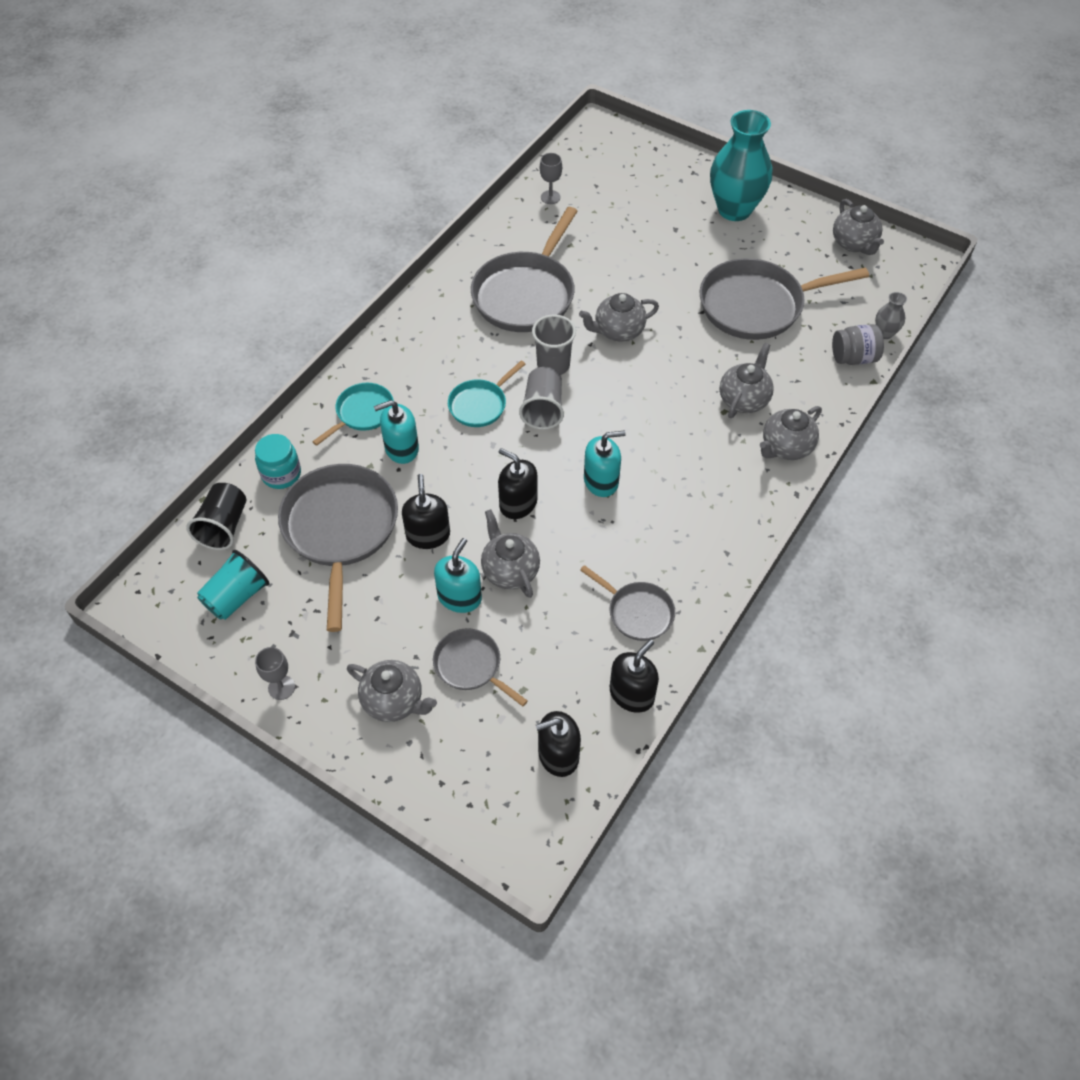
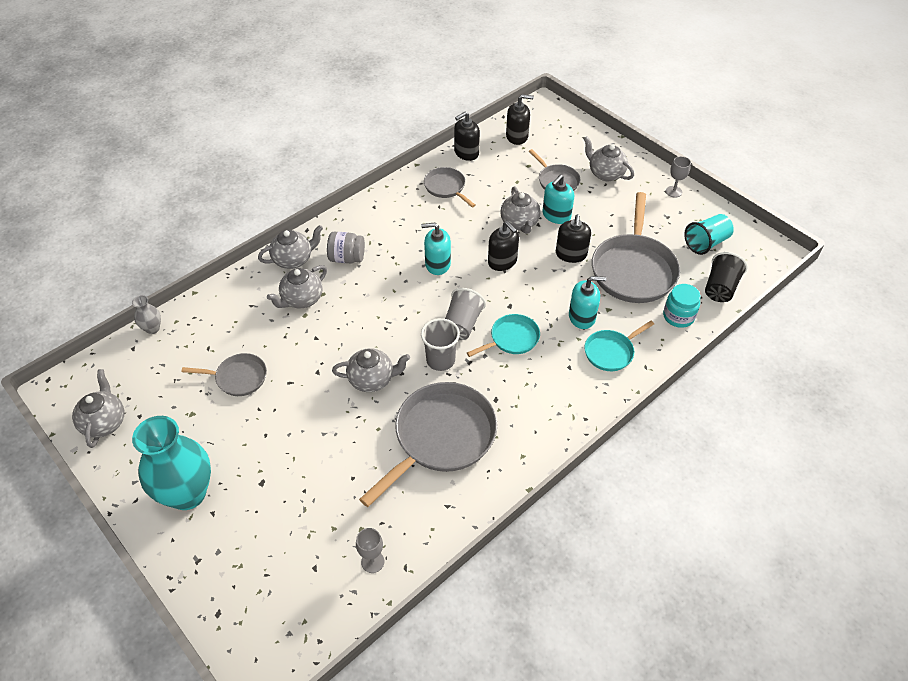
camera: 165 degrees left, 5 degrees down
(757, 305) = (238, 378): grey pan -> grey pan, size x0.53
(853, 358) = (194, 314): grey jar -> grey jar (347, 258)

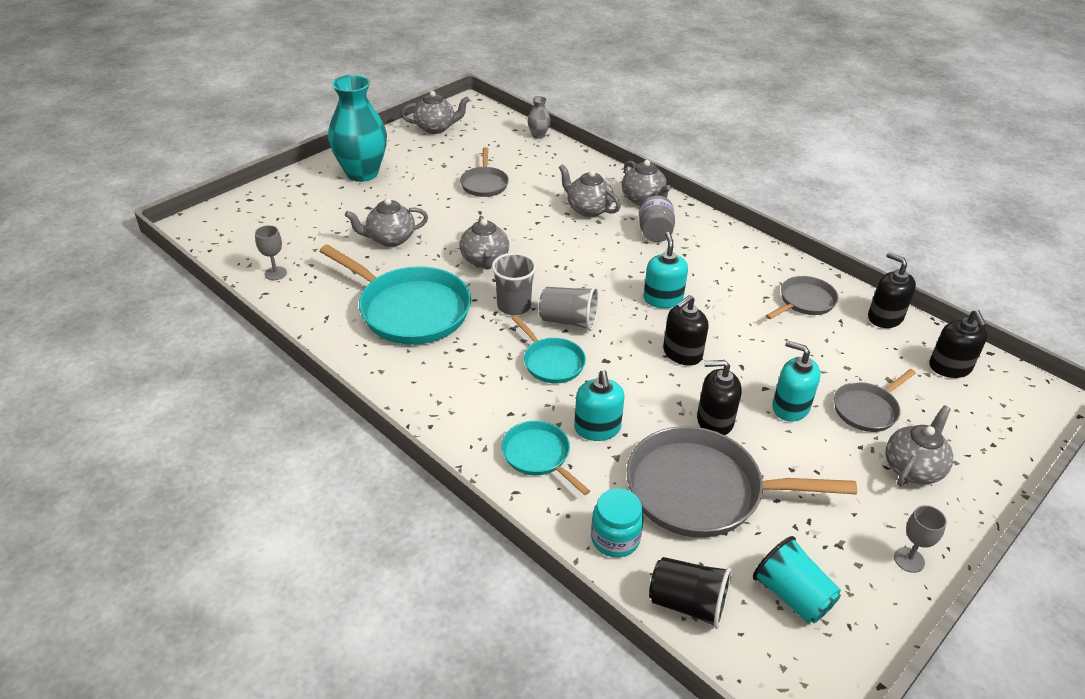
camera: 85 degrees right, 10 degrees down
(441, 437) = (409, 310): grey pan -> turquoise pan
(519, 223) = (760, 369): grey teapot -> grey teapot (390, 239)

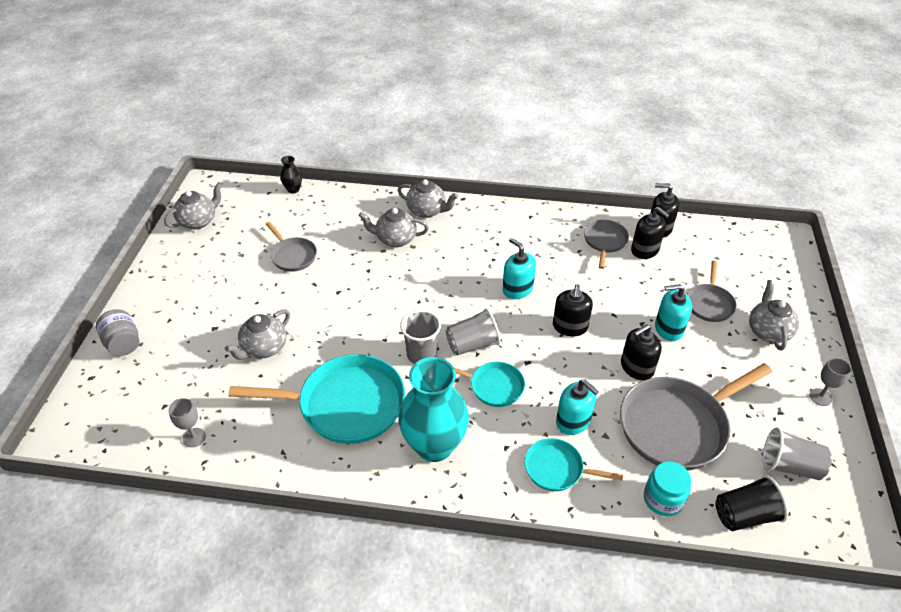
camera: 35 degrees left, 5 degrees up
(362, 173) = (175, 297): turquoise vase -> turquoise vase (434, 445)
(485, 261) = (361, 326): grey teapot -> none
(538, 135) = (293, 189): grey vase -> black vase
(655, 233) = (461, 236): grey jar -> grey jar (123, 343)
(792, 595) = (789, 466): turquoise cup -> grey cup
(950, 367) = (723, 246): black soap dispenser -> black soap dispenser (645, 250)

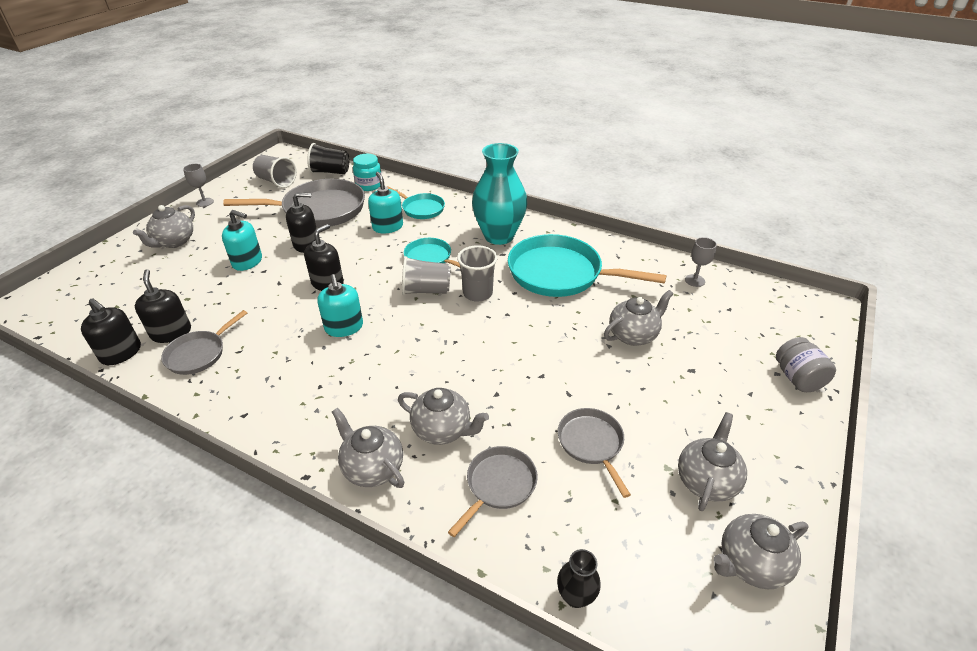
camera: 160 degrees left, 5 degrees down
(216, 253) = (706, 480): none -> grey teapot
(709, 303) = (187, 271): grey pan -> grey pan (498, 485)

